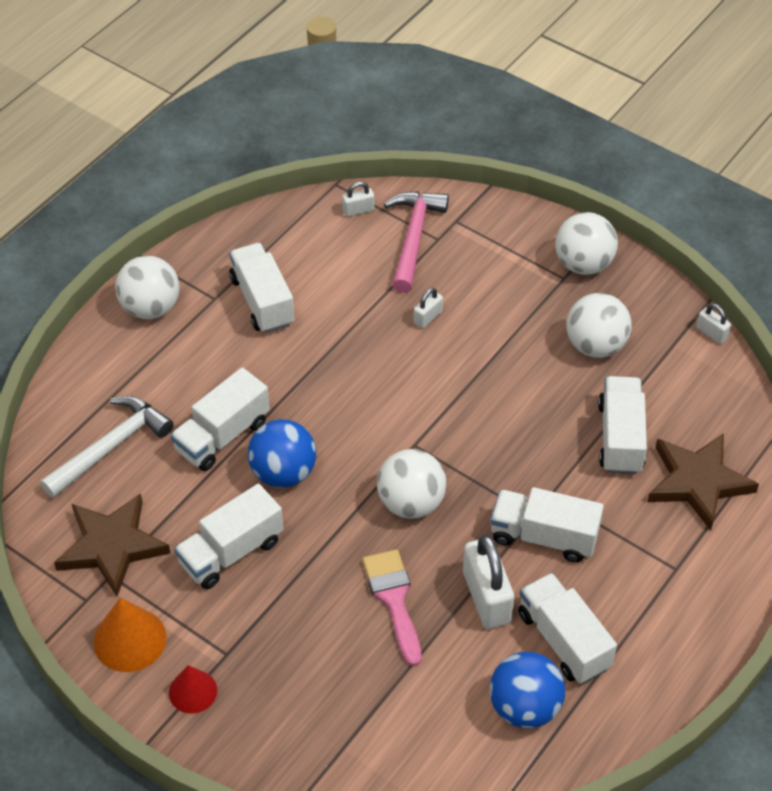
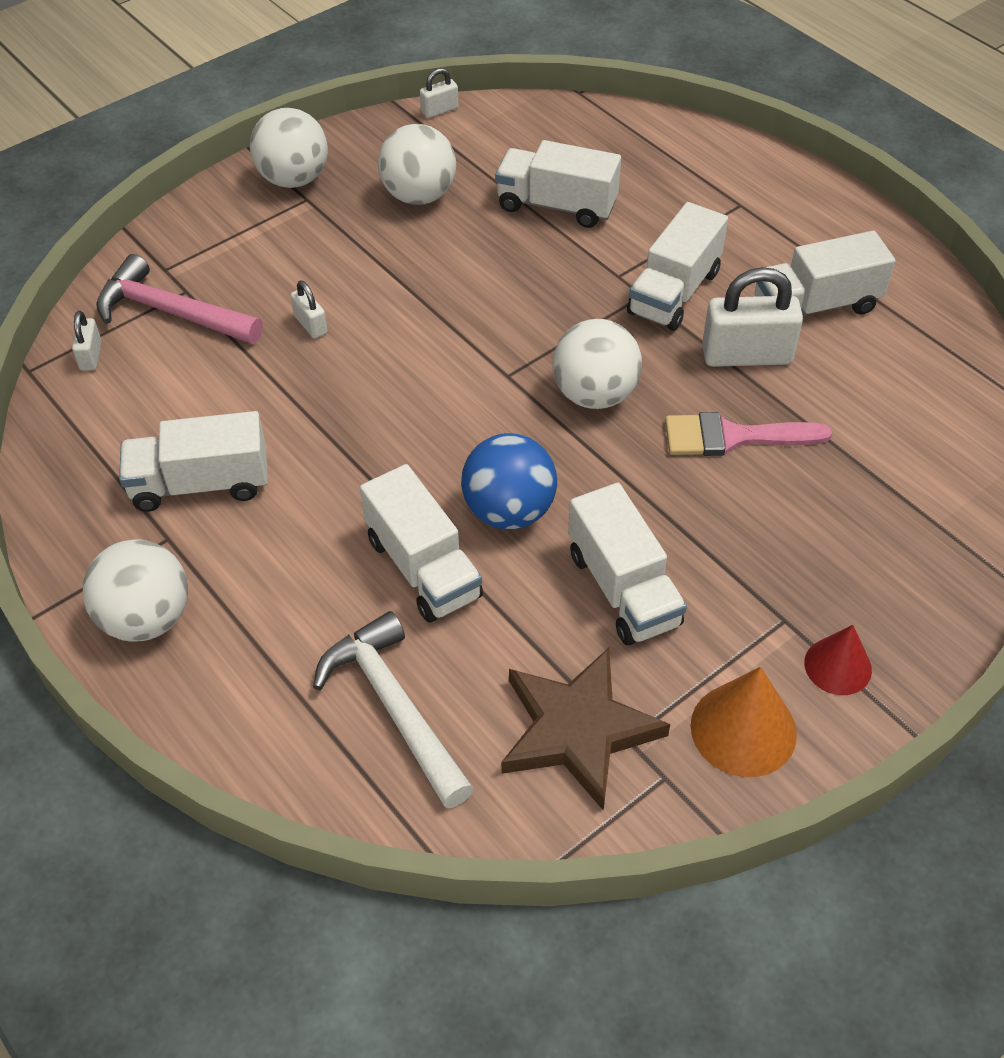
camera: 75 degrees left, 0 degrees up
(524, 707) = (897, 354): blue ball -> none
(698, 482) = (634, 164): brown star -> none

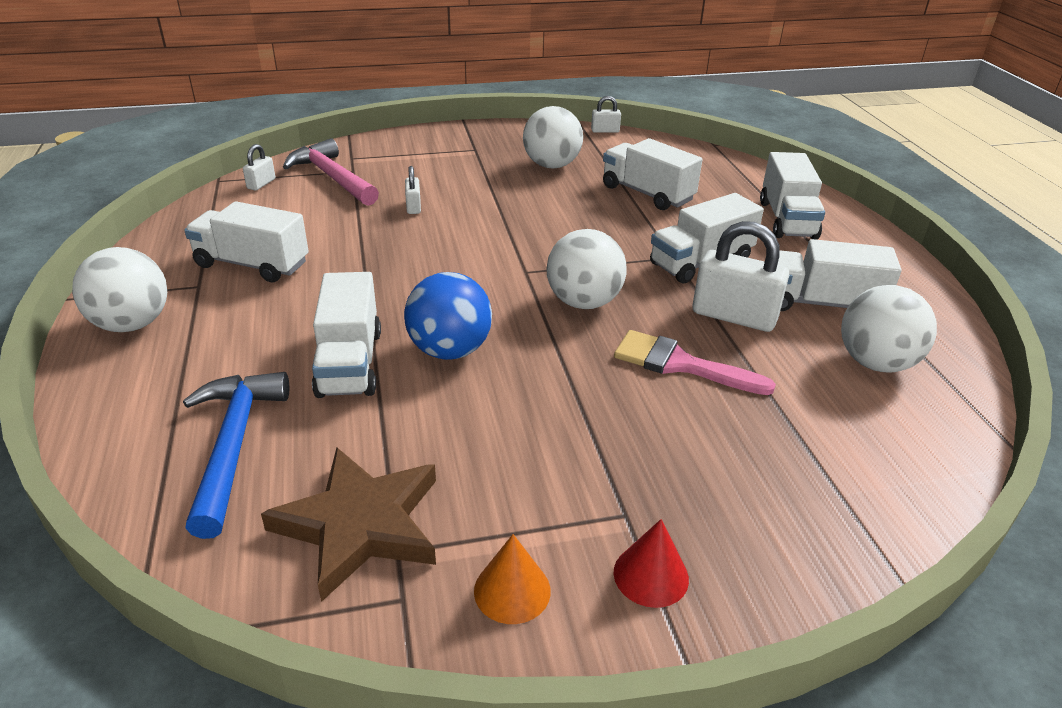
camera: 25 degrees right, 15 degrees down
(294, 179) = (476, 139): white ball -> white ball (875, 363)
(395, 707) = (234, 445): white hammer -> blue hammer
(623, 589) = (495, 434): white truck -> white truck (787, 220)
(743, 729) = (512, 590): orange cone -> orange cone, size x0.65

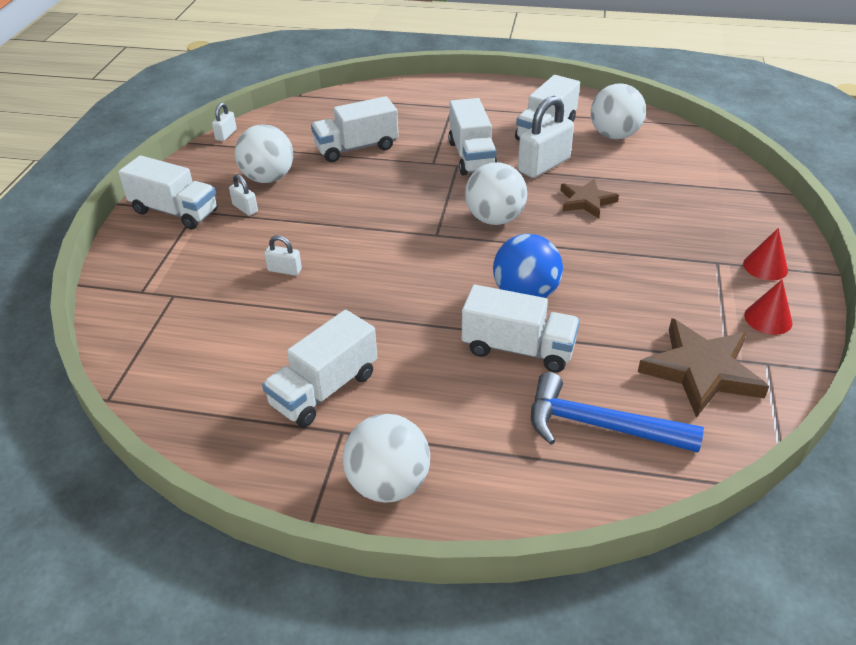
camera: 65 degrees left, 5 degrees up
(261, 184) = (147, 365): white padlock -> white padlock (245, 208)
(333, 177) = (178, 311): pink hammer -> none
(512, 590) = (768, 319): orange cone -> red cone
(681, 364) = (586, 201): pink brush -> brown star
(787, 220) = (438, 106): white truck -> white truck (175, 212)

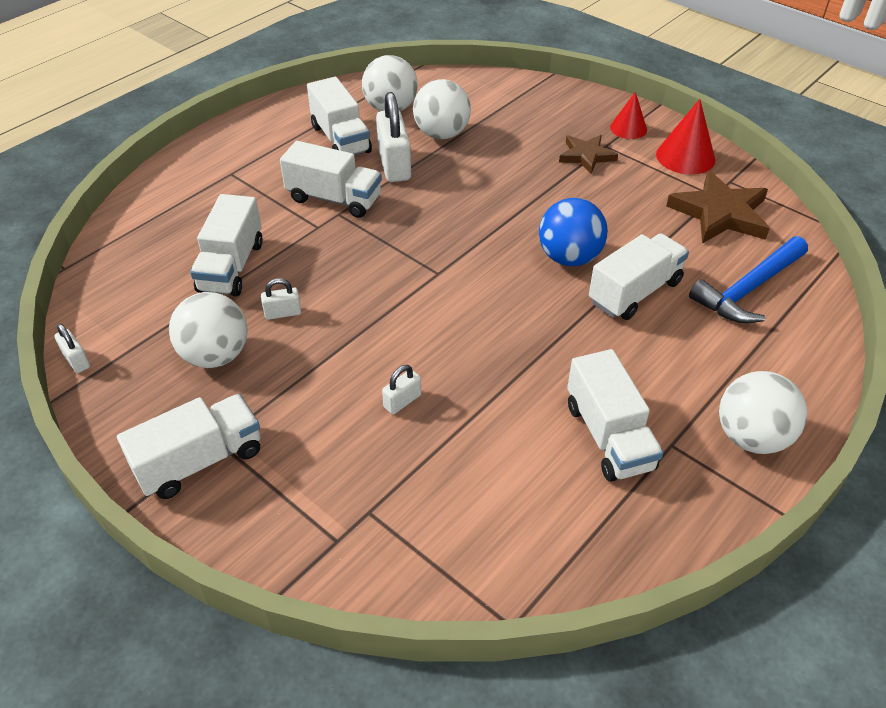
camera: 60 degrees left, 5 degrees up
(245, 208) = (257, 395): white padlock -> white padlock (283, 313)
(494, 219) = (448, 228): white ball -> white ball (441, 134)
(586, 201) = (471, 168): brown star -> brown star (586, 156)
(768, 319) = (685, 157): red cone -> red cone, size x1.53

